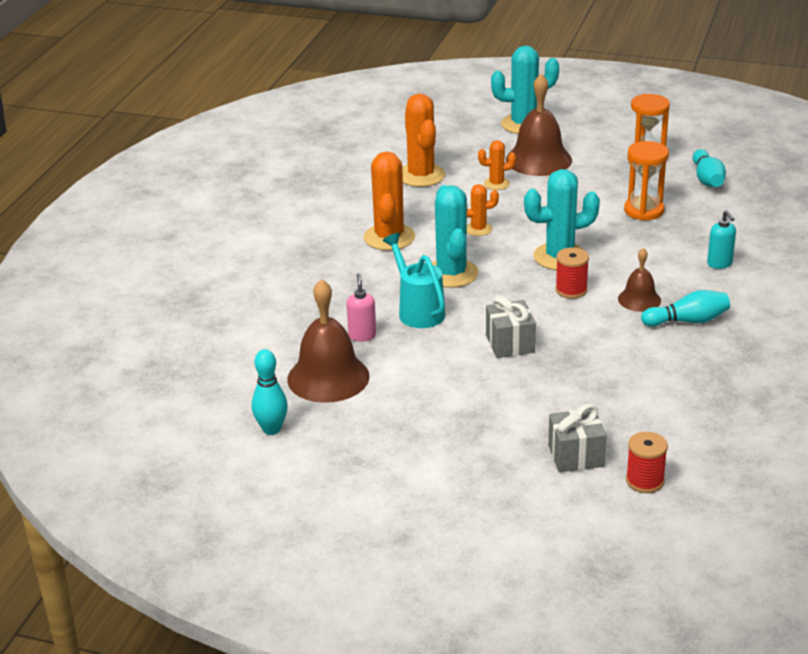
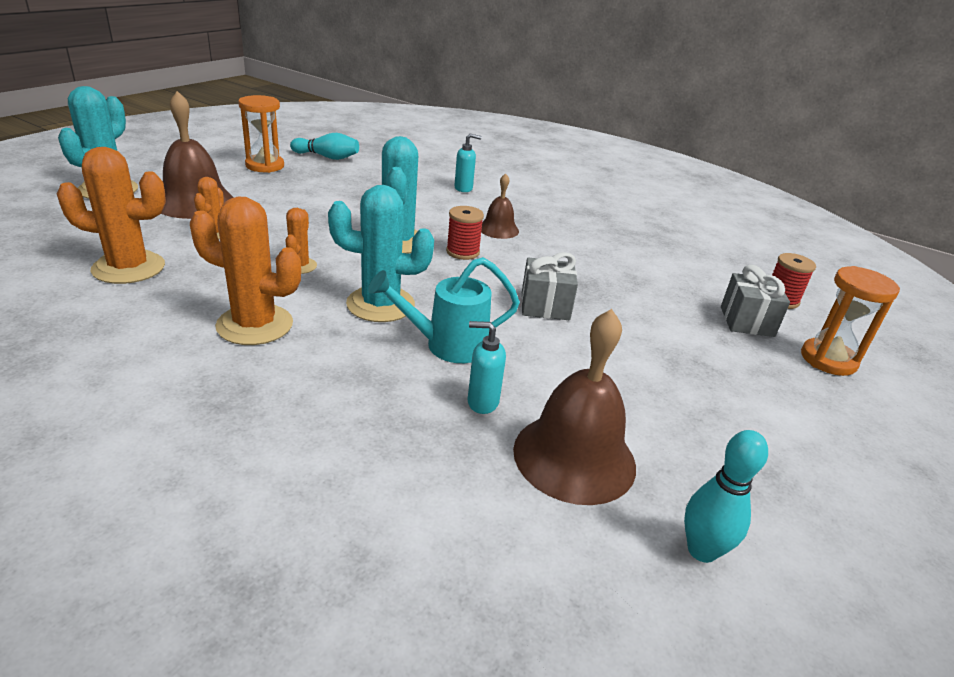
camera: 80 degrees left, 0 degrees up
(362, 336) = (482, 402): pink soap dispenser -> turquoise soap dispenser
(644, 210) = (351, 189): orange hourglass -> orange hourglass (828, 360)
(687, 321) = (543, 221): turquoise bowling pin -> none

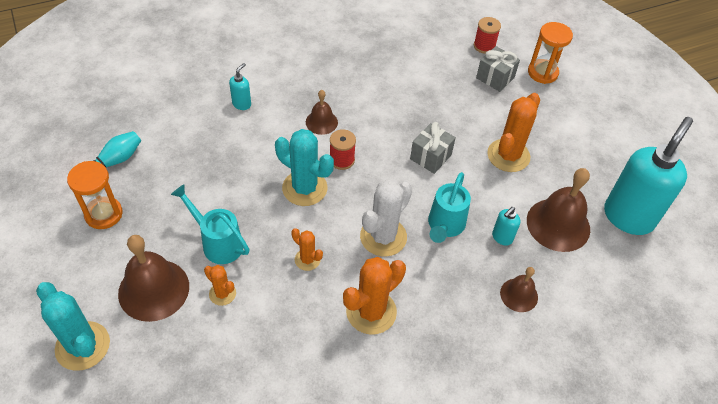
camera: 55 degrees left, 20 degrees up
(129, 268) = (250, 363): orange cactus -> orange cactus (508, 155)
(278, 217) = (218, 243): none -> turquoise watering can
(380, 304) = (383, 237): turquoise cactus -> white cactus
(390, 450) = (519, 295): none -> brown bell
(702, 550) = (628, 217): turquoise bowling pin -> turquoise soap dispenser

